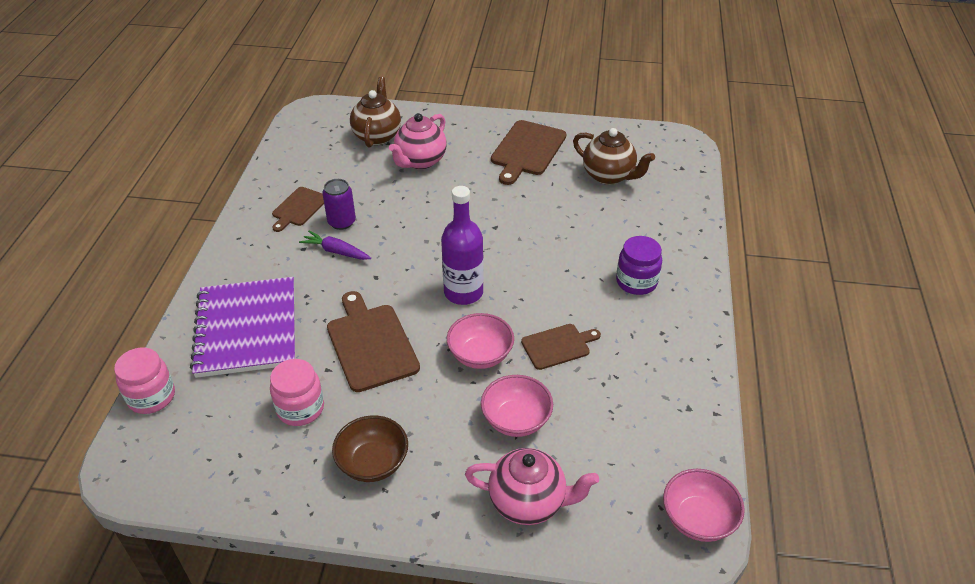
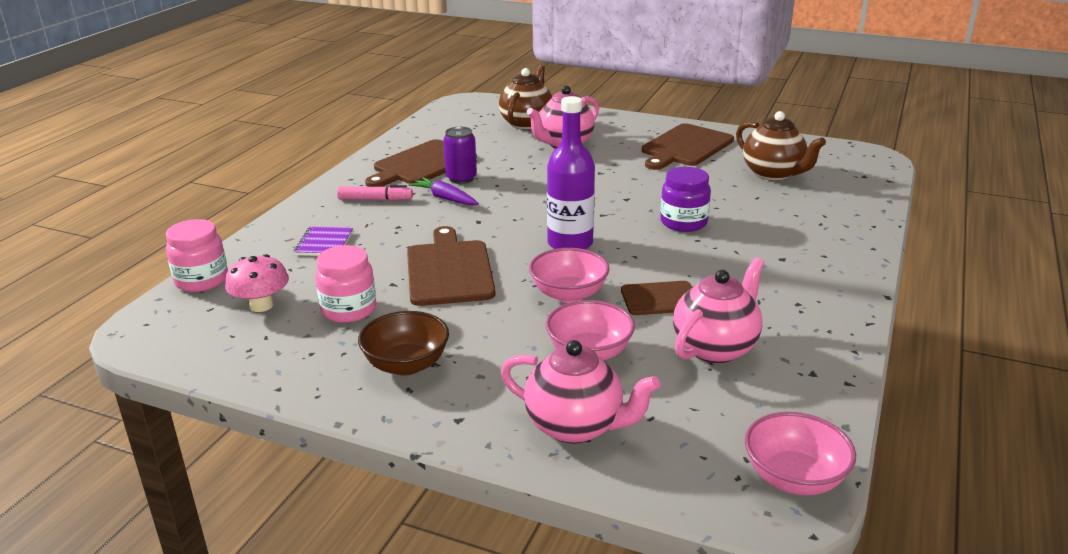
camera: 15 degrees right, 15 degrees down
(220, 418) = (261, 305): none -> pink mushroom
(246, 329) = (324, 243): purple notebook -> purple notebook, size x0.43
(272, 263) = (375, 199): none -> pink marker
(298, 208) = (422, 164): brown cutting board -> brown cutting board, size x1.64
(611, 395) = (715, 348): none -> pink teapot
(636, 282) = (779, 258): purple jar -> purple jar (683, 222)

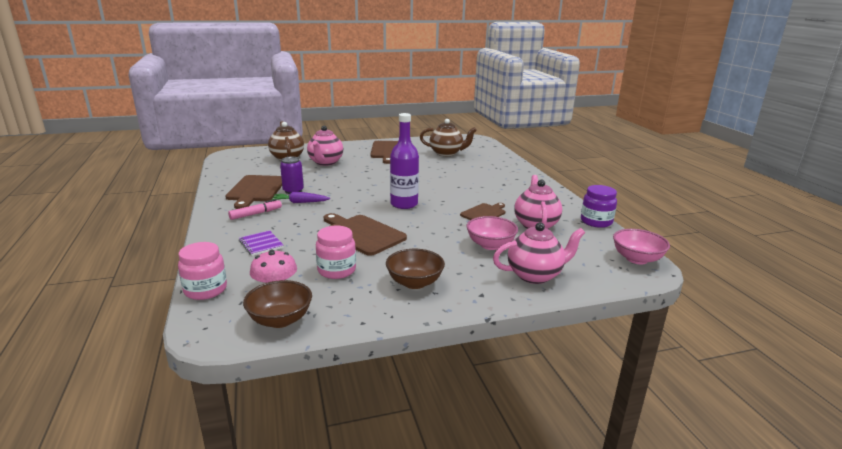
camera: 40 degrees left, 5 degrees down
(213, 346) = (280, 320): none -> brown bowl
(568, 294) = (440, 225): pink bowl -> none
(683, 222) = (441, 181): purple jar -> purple jar (596, 222)

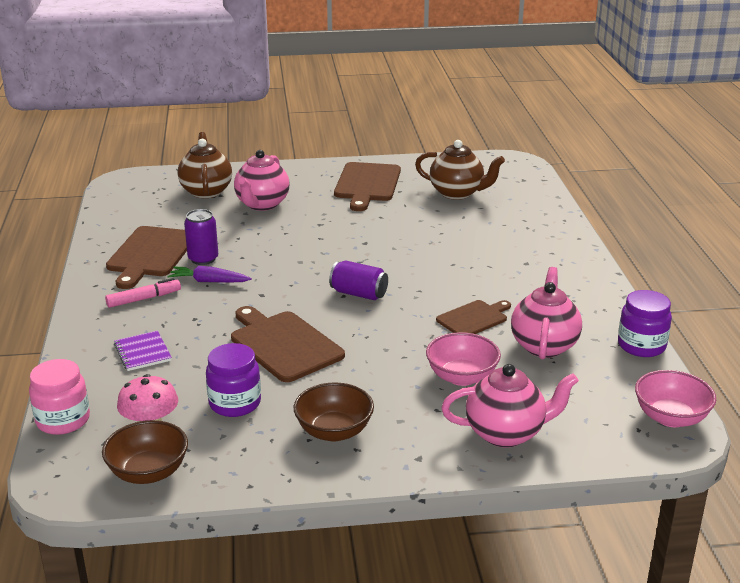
camera: 10 degrees right, 5 degrees up
(336, 270) = (235, 403): pink jar -> purple jar
(404, 204) = (359, 294): purple bottle -> purple can

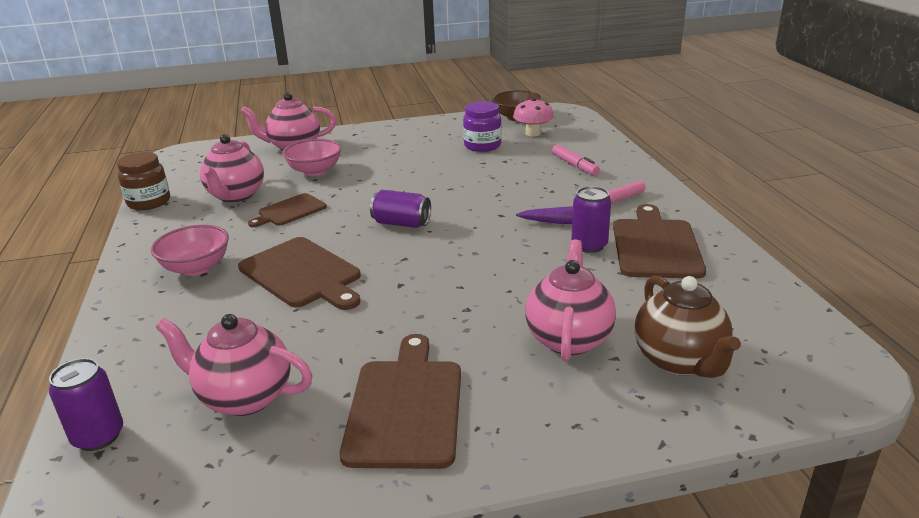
camera: 175 degrees right, 0 degrees up
(63, 420) = (592, 130): pink jar -> none
(142, 352) = (575, 165): purple notebook -> pink marker
(283, 344) = (462, 179): brown cutting board -> brown cutting board (302, 274)
(334, 431) = (409, 139): brown bowl -> none
(457, 193) = (244, 397): brown teapot -> pink teapot
(528, 185) = (98, 436): none -> purple can
(641, 346) = (149, 202): purple jar -> brown jar
(670, 417) = (172, 162): pink bowl -> pink bowl (196, 268)

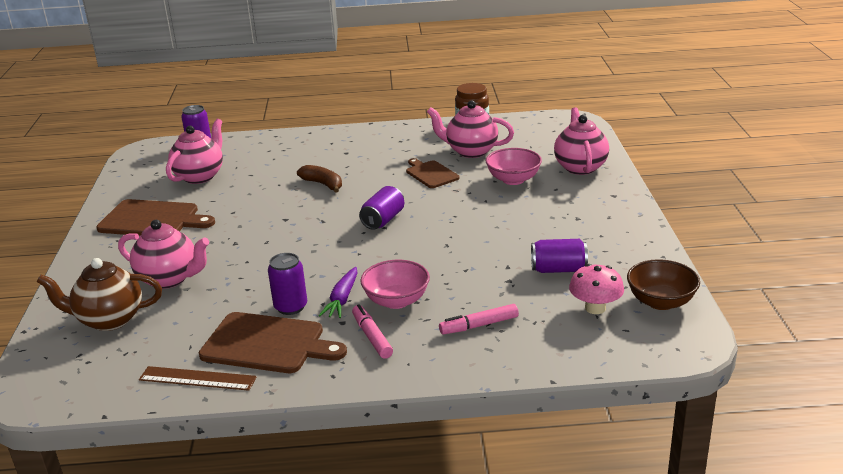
camera: 100 degrees right, 0 degrees up
(196, 268) = (355, 149): pink bowl -> pink bowl (396, 301)
(302, 274) = (323, 184): brown cutting board -> brown banana
(482, 146) = (558, 269): purple jar -> purple can
(732, 270) = (197, 378): none -> brown ruler

